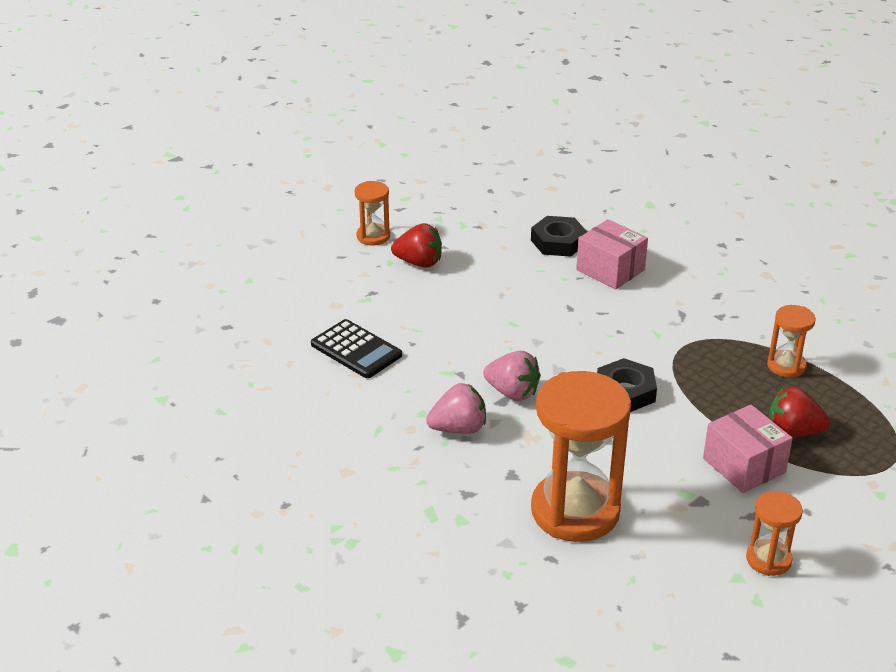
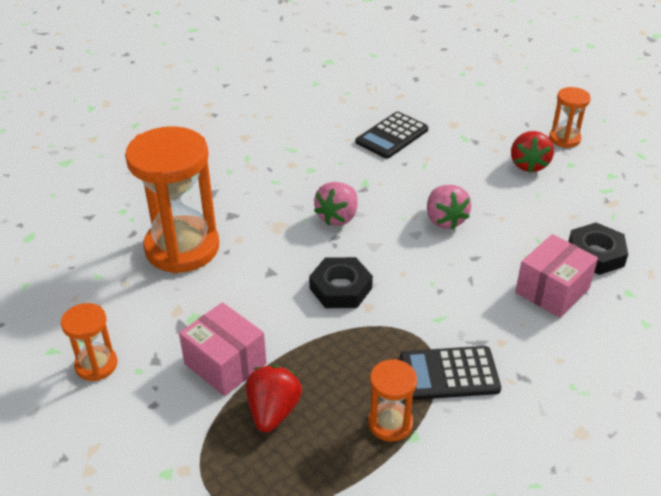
camera: 90 degrees right, 5 degrees up
(458, 429) = (290, 188): pink strawberry -> pink strawberry (445, 220)
(723, 332) = (449, 374): none -> black calculator
(744, 465) = (225, 364): pink box -> pink box turned 75 degrees clockwise

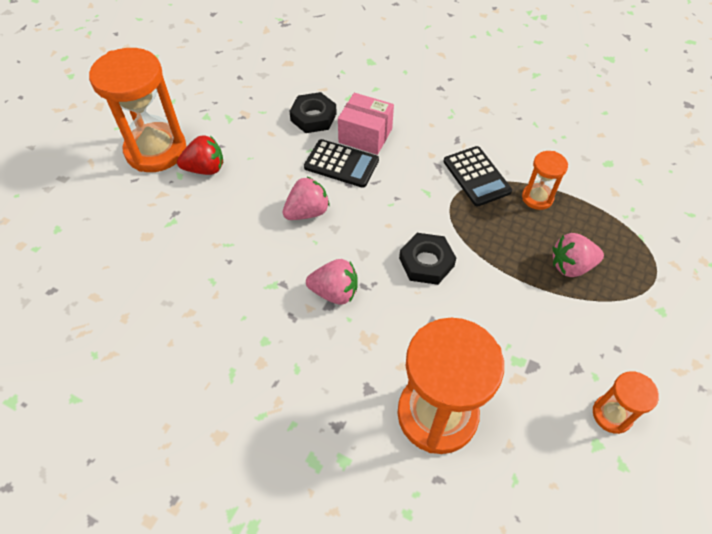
camera: 110 degrees left, 15 degrees up
(225, 364) = (550, 314): pink box -> none
(273, 411) = (571, 266): red strawberry -> pink strawberry
(392, 136) = (181, 283): black calculator -> black calculator (341, 164)
(564, 139) = (156, 150): orange hourglass -> orange hourglass, size x2.05

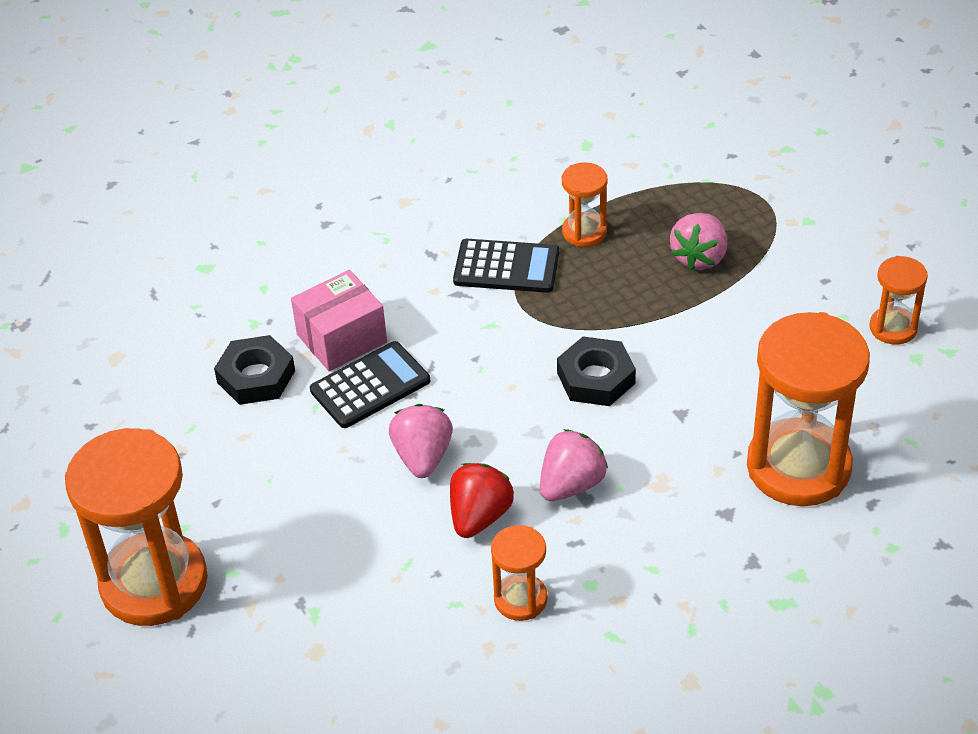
camera: 55 degrees left, 10 degrees down
(205, 169) = (246, 537): red strawberry -> red strawberry (479, 516)
(233, 311) = (520, 599): none -> orange hourglass

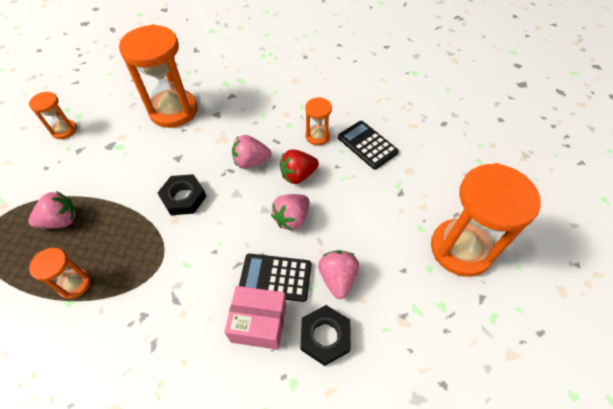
camera: 140 degrees left, 10 degrees up
(293, 436) = (337, 278): none -> pink strawberry
(506, 267) = (134, 296): black calculator -> black calculator (367, 145)

